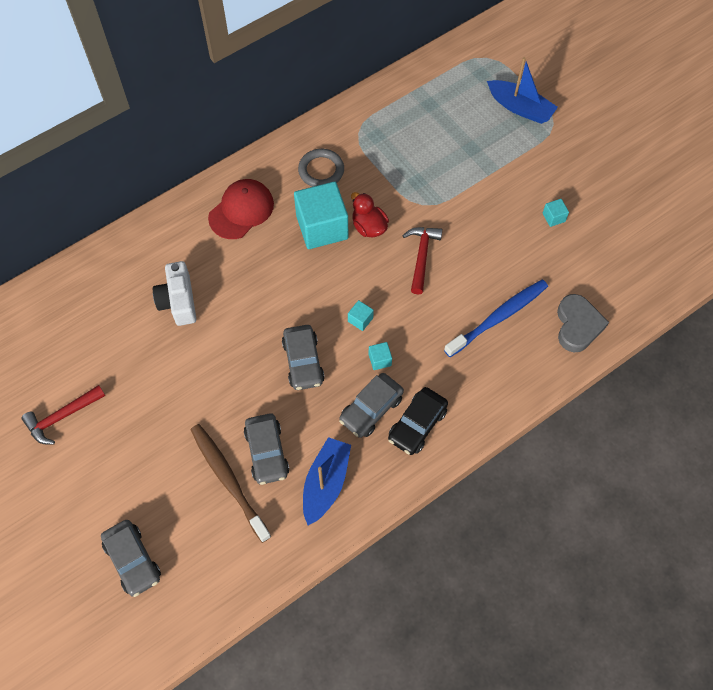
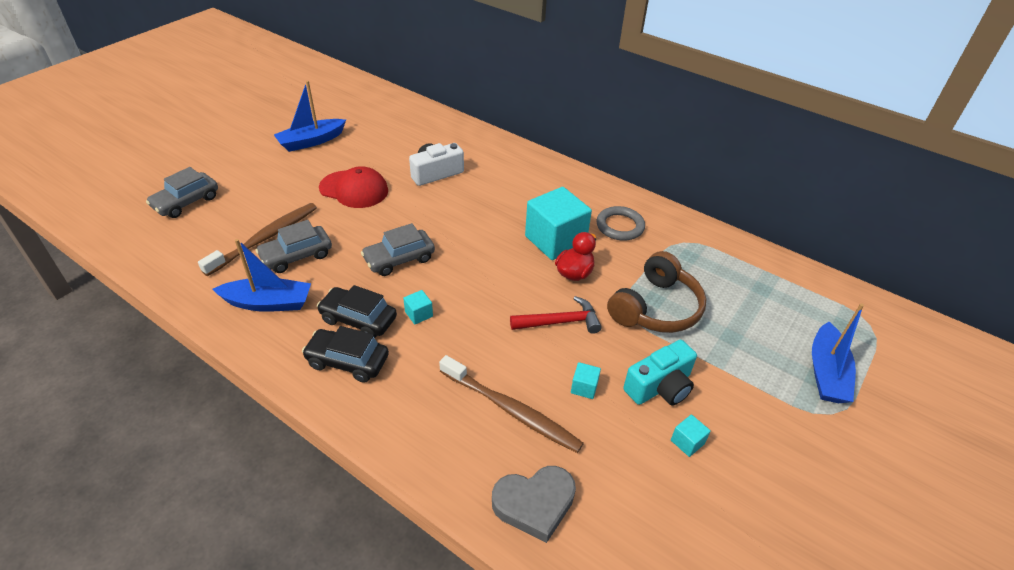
camera: 70 degrees right, 20 degrees down
(62, 417) = (311, 141): red hammer -> blue boat
(241, 210) = (544, 187): red cap -> red cap (354, 189)
(360, 319) = (461, 289): turquoise cube -> turquoise cube (584, 387)
(371, 409) = (358, 319): grey car -> black car
(427, 184) = (656, 308): none -> brown headphones
(499, 317) = (511, 410): blue toothbrush -> brown toothbrush
(504, 214) = (660, 387): none -> turquoise camera

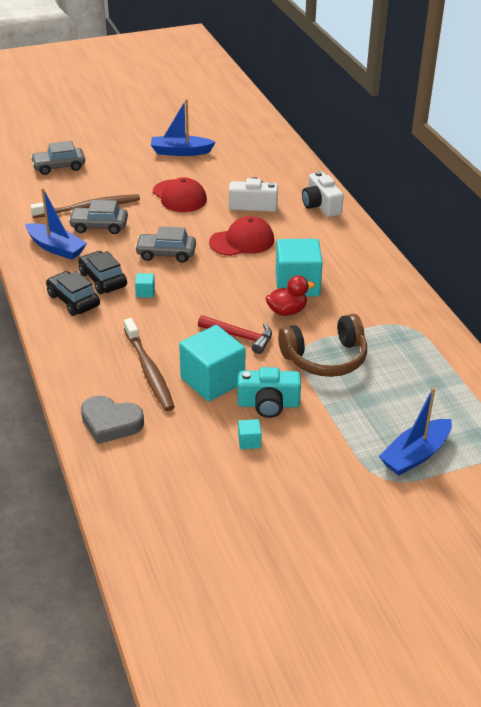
camera: 35 degrees right, 5 degrees down
(461, 215) = (242, 241): none -> red cap
(496, 151) = (321, 205): none -> white camera
(584, 387) = (212, 380): turquoise cube -> turquoise cube, size x2.41
(620, 226) = (363, 294): grey ring -> none

